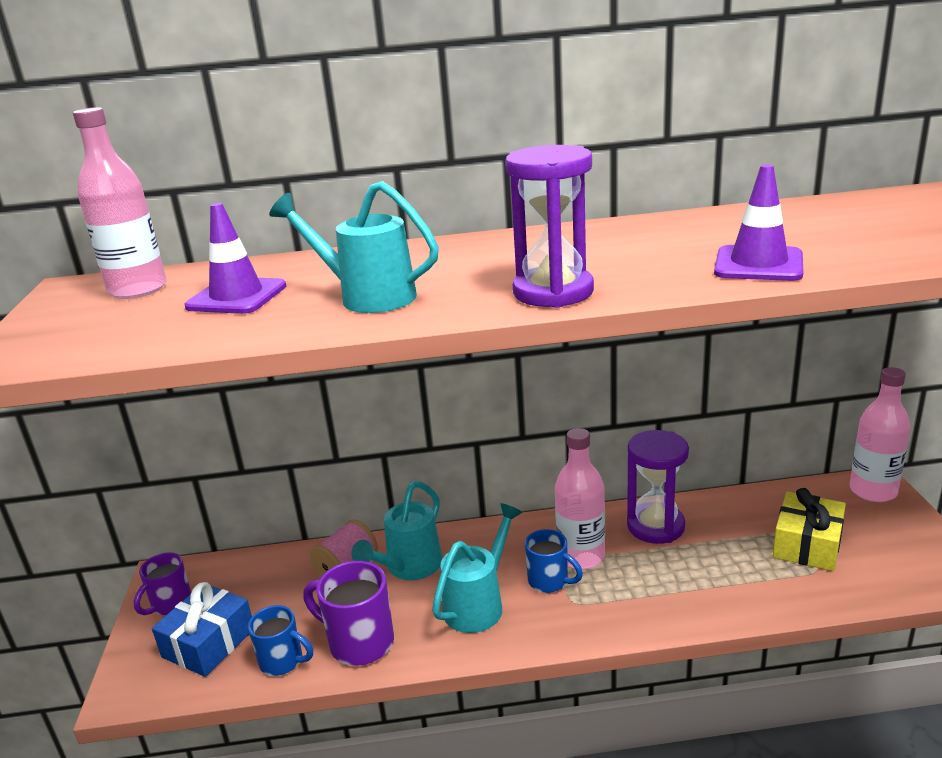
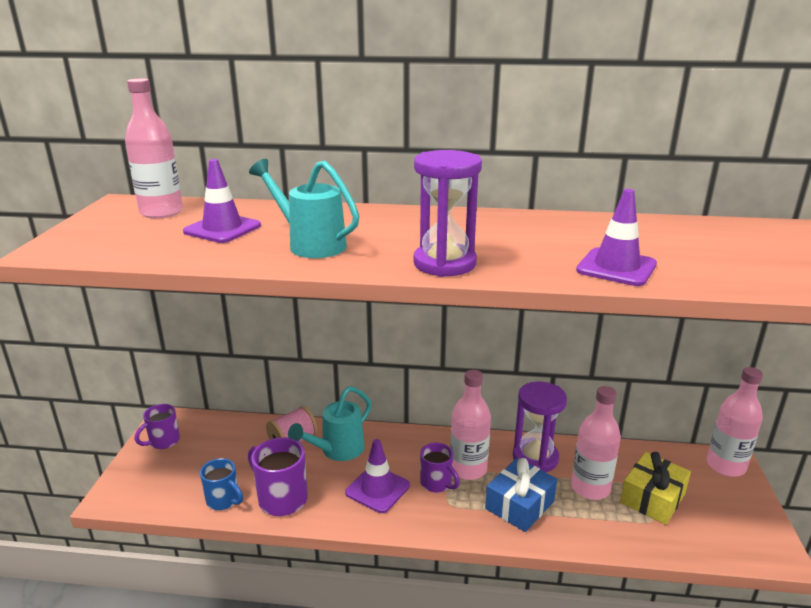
camera: 10 degrees right, 0 degrees up
(209, 643) = (179, 475): blue gift -> blue gift (519, 505)
(478, 604) = (377, 489): turquoise watering can -> purple traffic cone
(549, 581) = (437, 483): blue mug -> purple mug
(733, 548) = (590, 488): none -> pink bottle

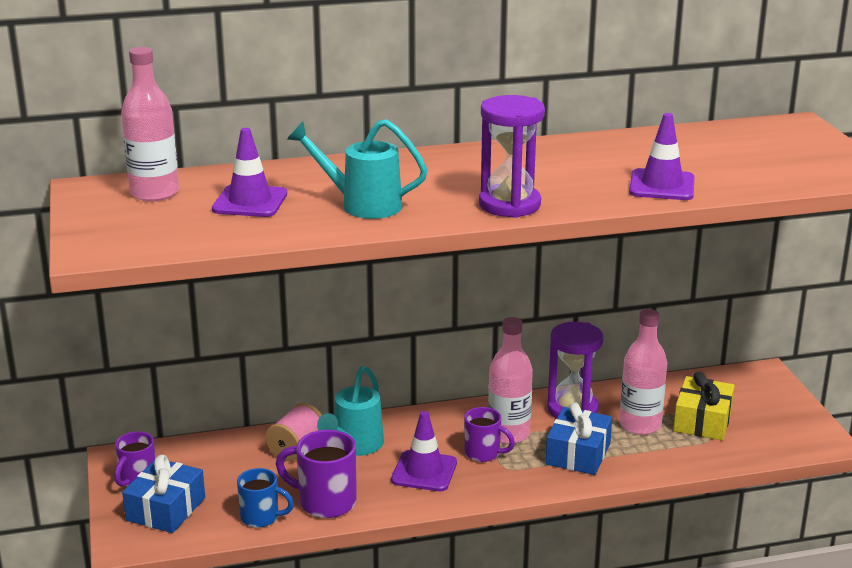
camera: 20 degrees left, 0 degrees up
(162, 473) = (166, 509): none -> blue gift
(725, 466) = (760, 379): pink bottle -> none

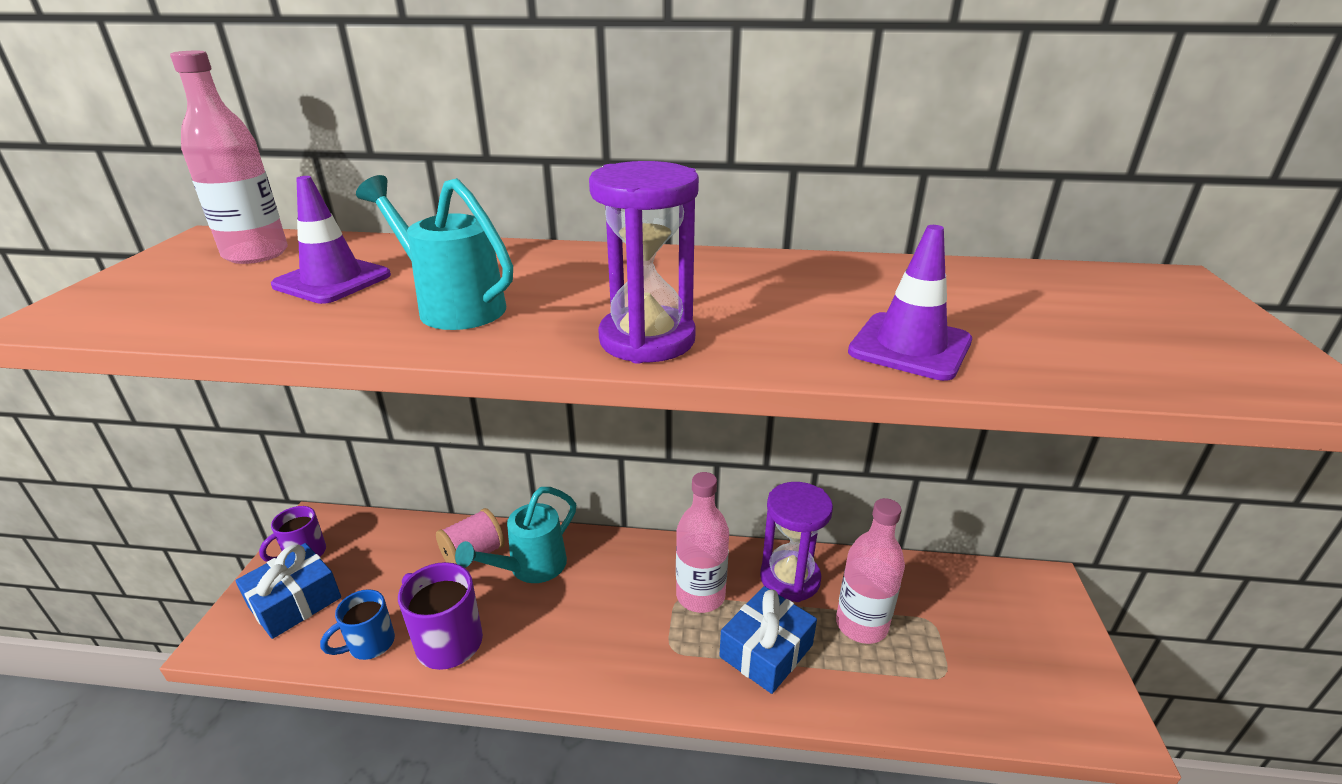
camera: 20 degrees right, 5 degrees up
(261, 517) = (370, 644): blue mug -> blue mug turned 105 degrees clockwise
(424, 471) = (578, 626): purple traffic cone -> none
(483, 453) = (657, 618): purple mug -> none
(702, 421) = (944, 640): yellow gift -> none

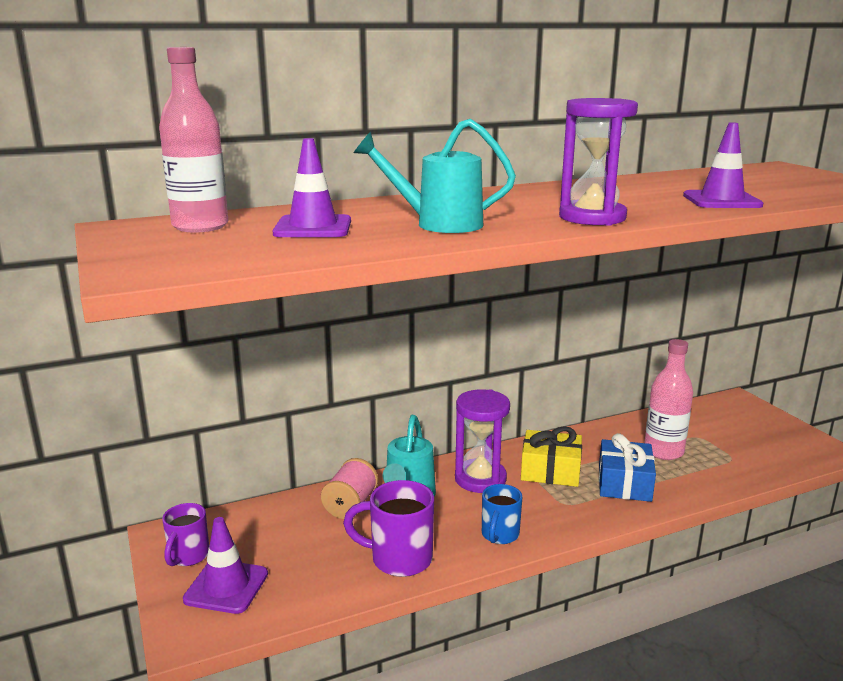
camera: 30 degrees left, 10 degrees down
(295, 602) = (226, 586): blue gift -> purple traffic cone
(370, 644) = (335, 584): blue mug -> blue mug (499, 535)
(700, 595) = (550, 471): pink bottle -> yellow gift
(790, 578) = (596, 443): purple hourglass -> purple hourglass (480, 479)

